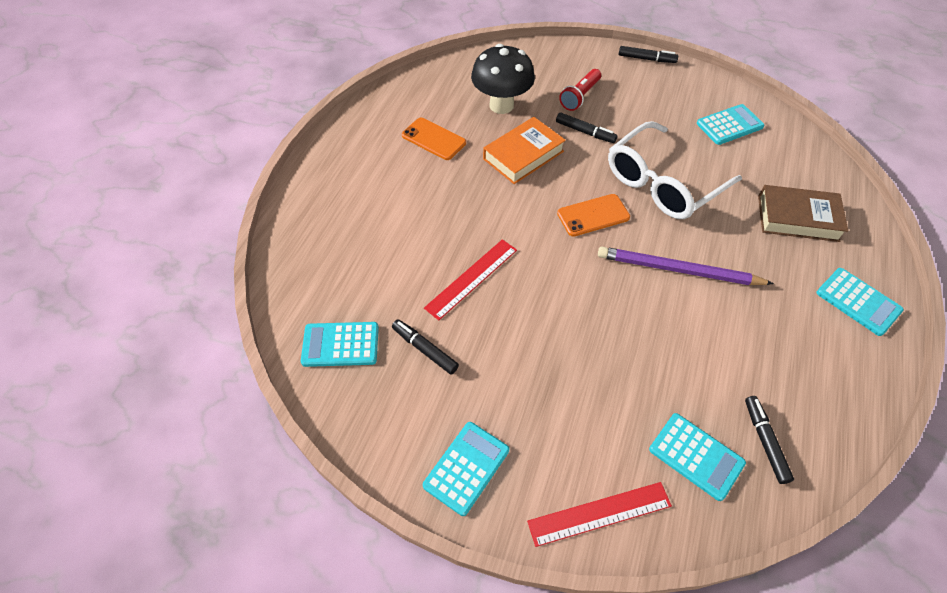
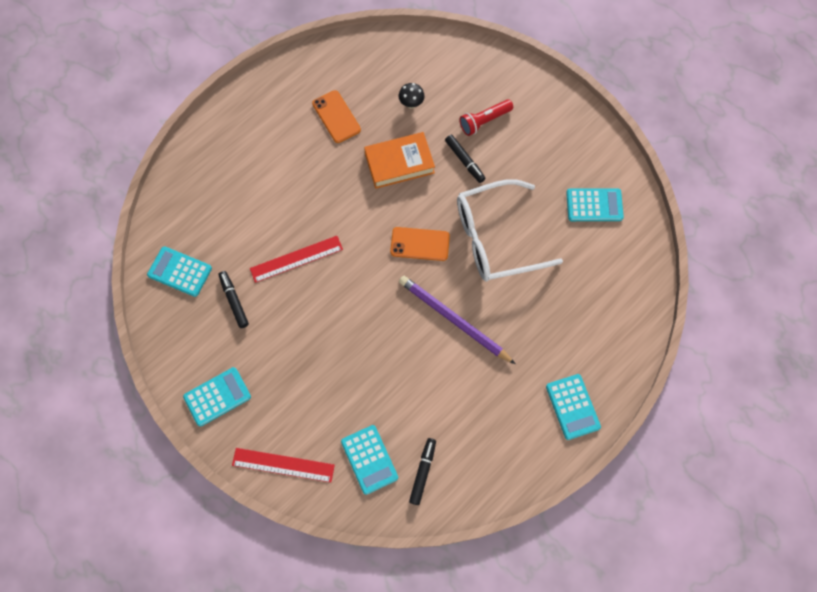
camera: 25 degrees right, 15 degrees up
(501, 105) = (411, 104): black mushroom -> black mushroom, size x0.46
(646, 59) = (571, 102): black marker -> none
(797, 218) = (582, 317): brown book -> none

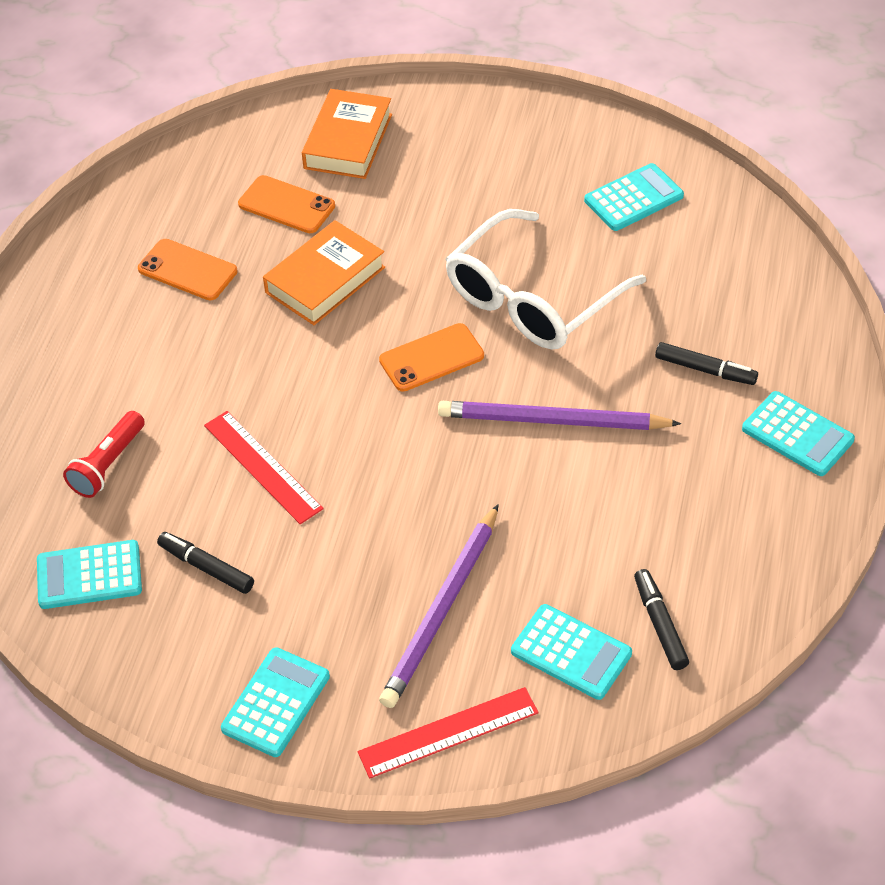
camera: 30 degrees left, 20 degrees down
(296, 259) = (262, 466): red ruler -> red ruler turned 75 degrees counterclockwise
(325, 396) = (442, 610): none -> purple pencil
(411, 104) = (286, 205): black mushroom -> orange phone
(464, 160) = (416, 233): black marker -> black marker (704, 369)
(469, 80) = (348, 141): none -> orange book
(484, 121) = (407, 177): red flashlight -> red flashlight (108, 464)

